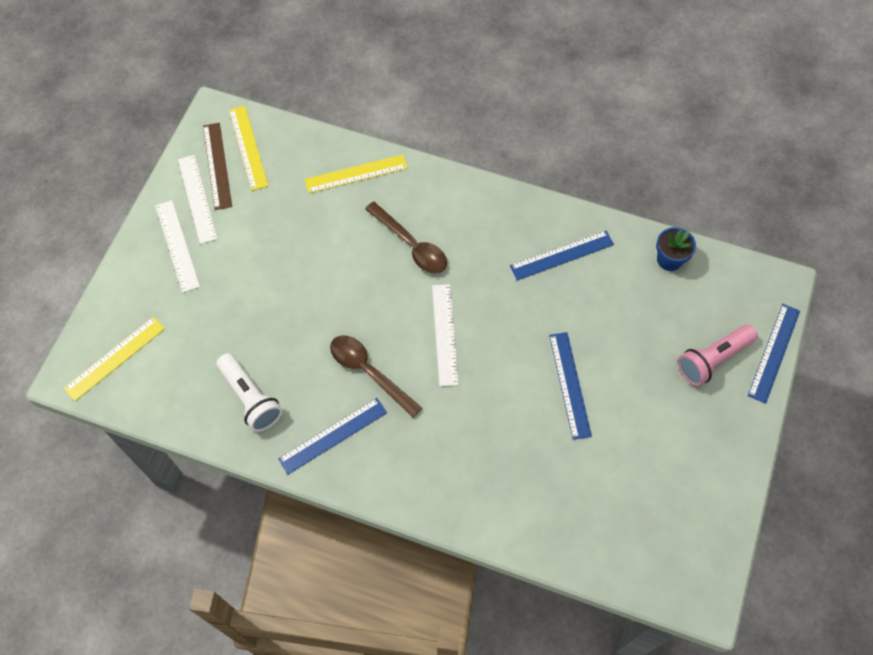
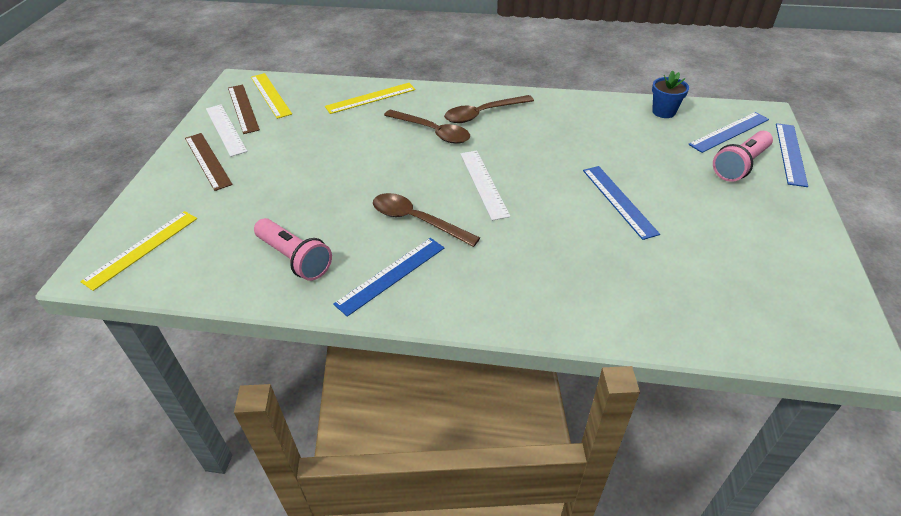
camera: 10 degrees left, 20 degrees down
(177, 245) = (207, 160): white ruler -> brown ruler
(250, 398) = (294, 258): white flashlight -> pink flashlight
(471, 225) = (482, 114): none -> brown spoon
(562, 255) = (570, 121): blue ruler -> blue ruler (729, 132)

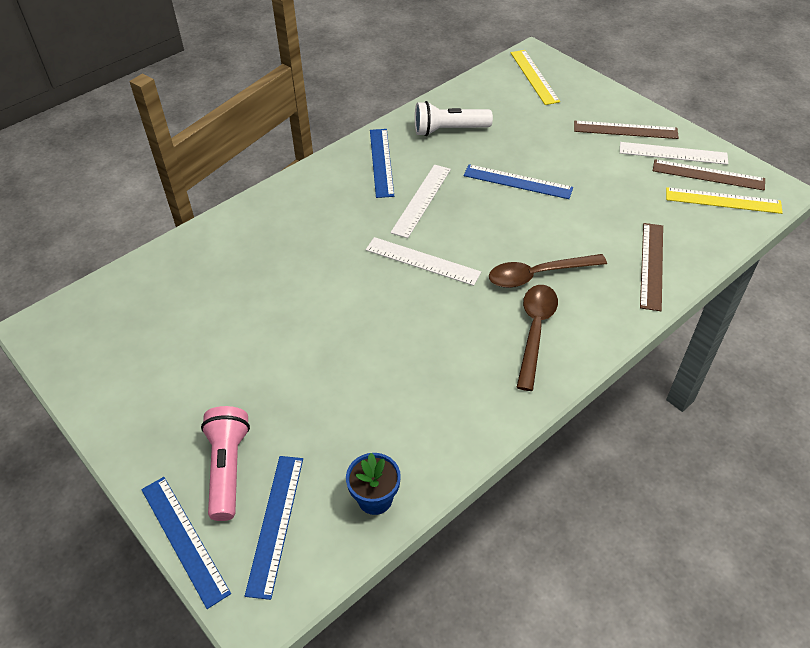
camera: 130 degrees right, 5 degrees up
(294, 258) = (449, 130): pink flashlight -> white flashlight
(370, 98) = (651, 265): yellow ruler -> brown ruler
(417, 220) = (421, 200): brown spoon -> white ruler
(619, 201) = (302, 329): blue ruler -> blue ruler (517, 182)

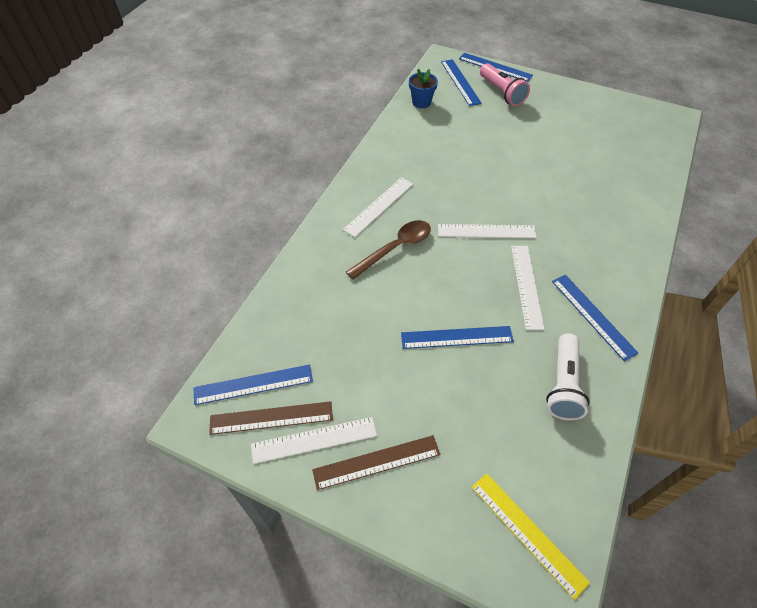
camera: 155 degrees right, 5 degrees up
(449, 130) = (563, 384): white flashlight -> white flashlight turned 135 degrees clockwise
(535, 331) = (379, 206): brown spoon -> white ruler
(651, 265) = (309, 286): brown ruler -> none
(723, 200) = (253, 384): yellow ruler -> blue ruler

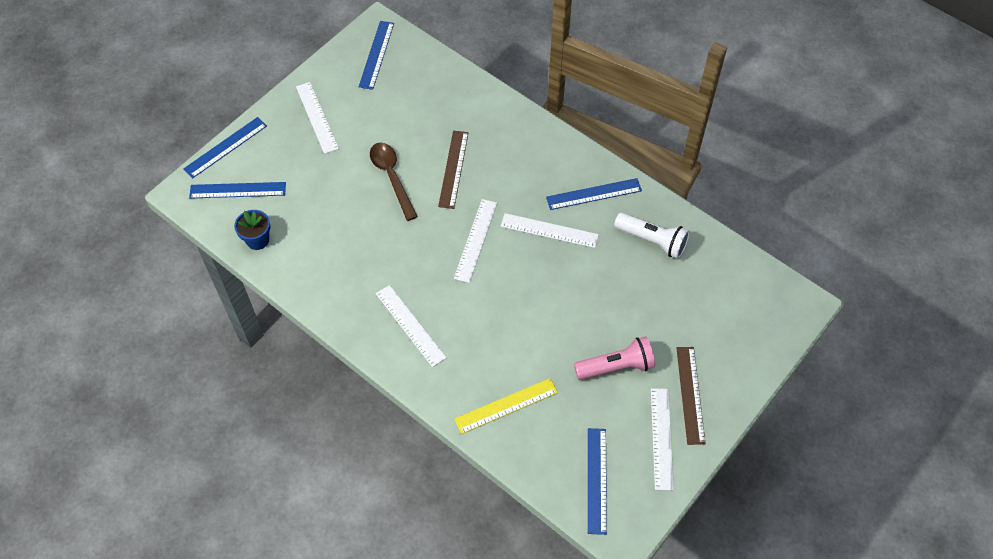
camera: 75 degrees left, 5 degrees up
(271, 418) = (633, 469): brown ruler -> brown ruler (453, 169)
(395, 248) = (472, 324): brown spoon -> brown spoon (392, 177)
(456, 337) = (589, 302): blue ruler -> blue ruler (376, 54)
(501, 92) = (275, 157): pink flashlight -> pink flashlight (616, 366)
(527, 533) = (762, 308): yellow ruler -> yellow ruler (506, 406)
(554, 105) = (317, 117): none -> white ruler

